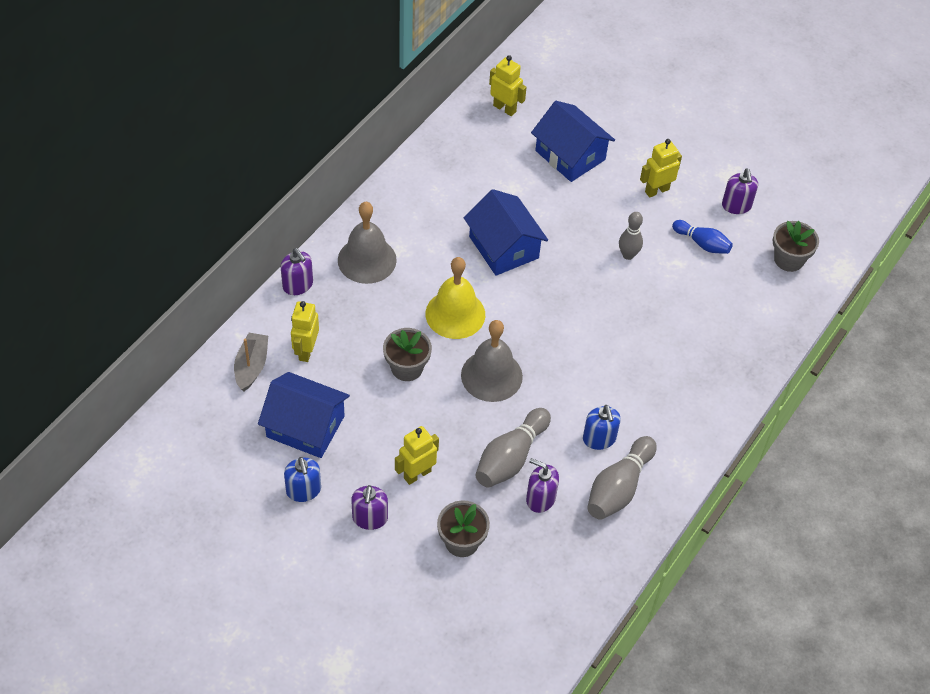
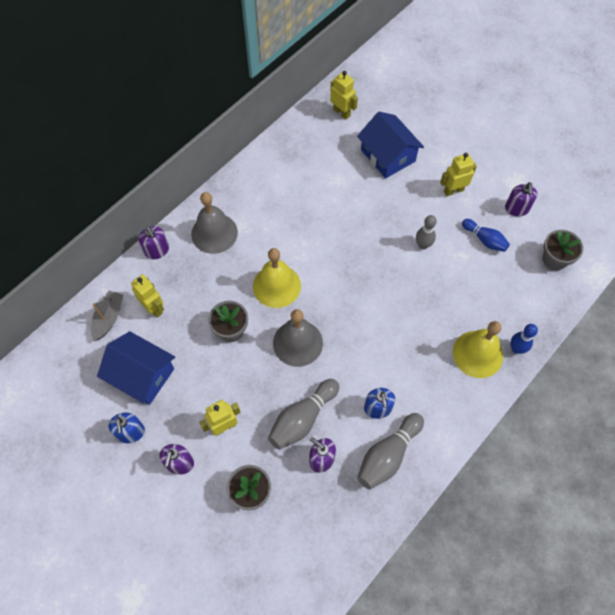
camera: 10 degrees right, 10 degrees up
(306, 351) = (154, 308): yellow robot -> yellow robot turned 120 degrees clockwise
(504, 247) = (324, 230): blue house -> none
(710, 370) = (477, 354): none -> yellow bell
(755, 361) = (516, 349): none -> blue bowling pin

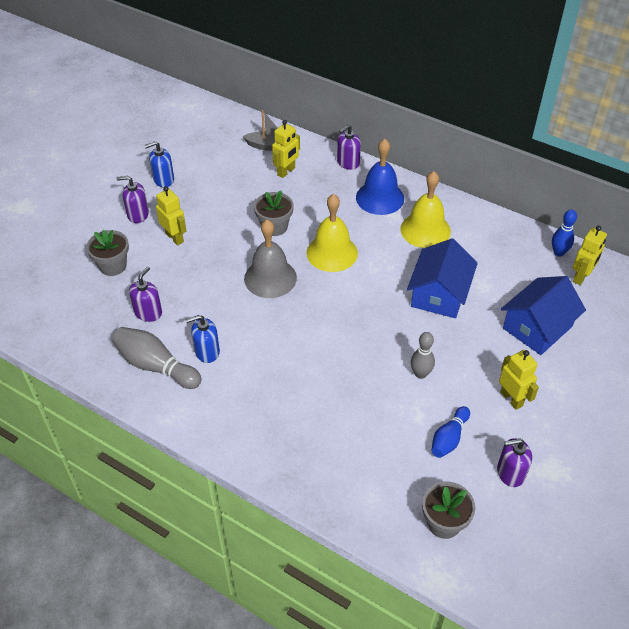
camera: 80 degrees right, 15 degrees down
(142, 375) = (218, 176): blue house -> blue house (439, 294)
(214, 233) = (380, 198): grey bell -> blue bell
(302, 418) = (189, 293): grey bowling pin -> none
(477, 354) = (287, 440): yellow bell -> yellow bell (425, 230)
(516, 349) = (301, 482): blue bowling pin -> blue bowling pin (558, 252)

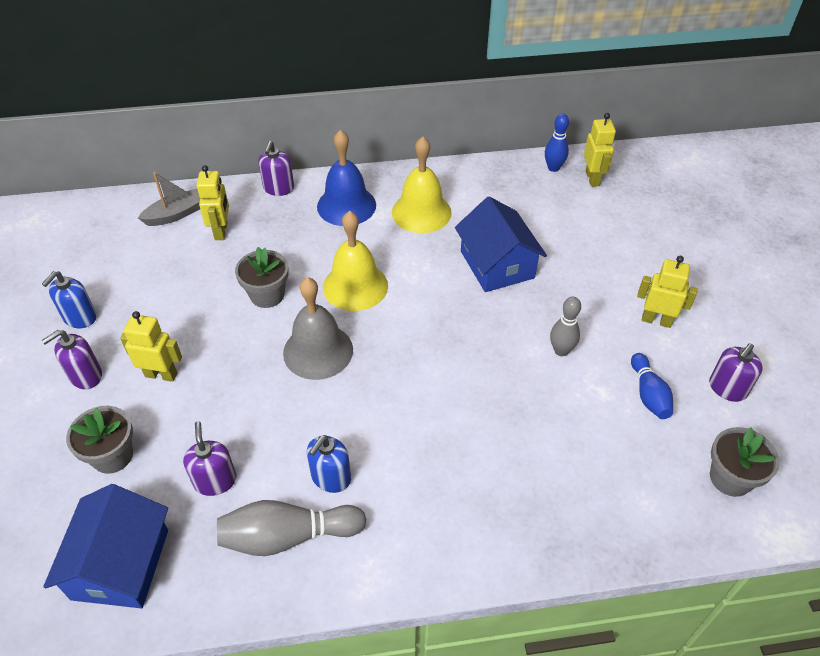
camera: 40 degrees left, 0 degrees up
(537, 327) = (607, 243): blue house -> blue house (120, 564)

